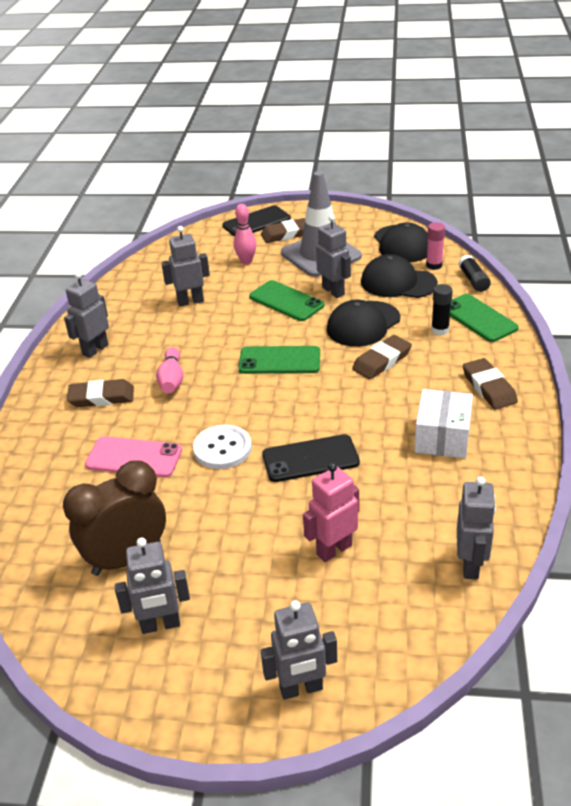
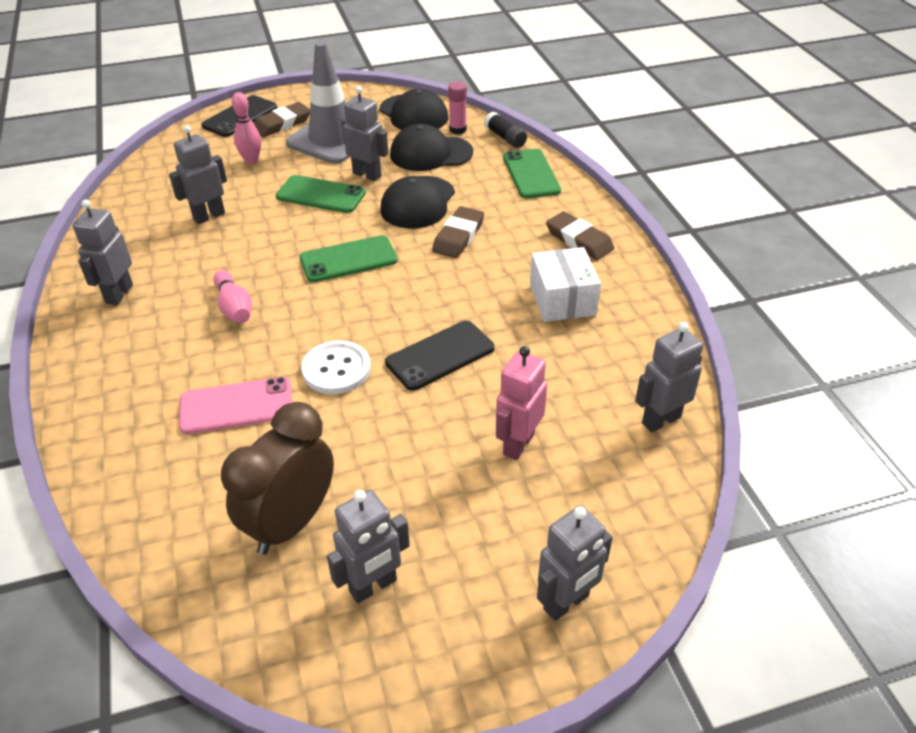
camera: 25 degrees left, 5 degrees up
(101, 397) = (157, 347): brown eraser -> none
(440, 330) = (500, 193): black glue stick -> none
(471, 565) = (660, 420): grey robot -> grey robot turned 105 degrees counterclockwise
(478, 318) = (531, 174): green phone -> green phone turned 45 degrees clockwise

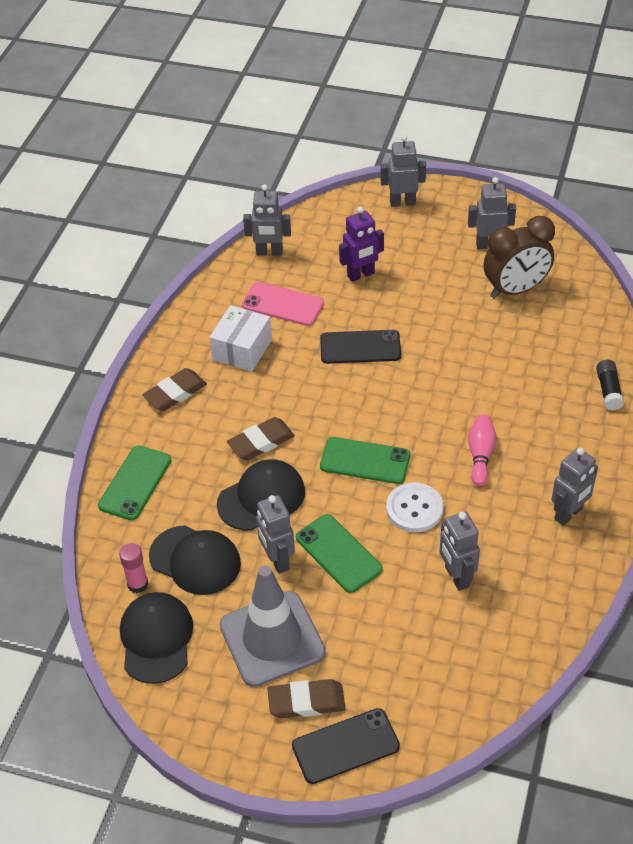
camera: 145 degrees left, 5 degrees up
(209, 216) = (456, 577): grey robot -> grey robot turned 75 degrees clockwise
(236, 406) = (515, 372): pink phone -> pink phone (282, 304)
(251, 160) = (375, 646): pink bowling pin -> none
(336, 369) = (435, 368): white button -> white button (414, 509)
(505, 138) = (106, 546): black glue stick -> black glue stick (608, 390)
(518, 444) = (361, 275): pink robot -> purple robot
(579, 240) = (175, 393): brown eraser -> brown eraser turned 60 degrees clockwise

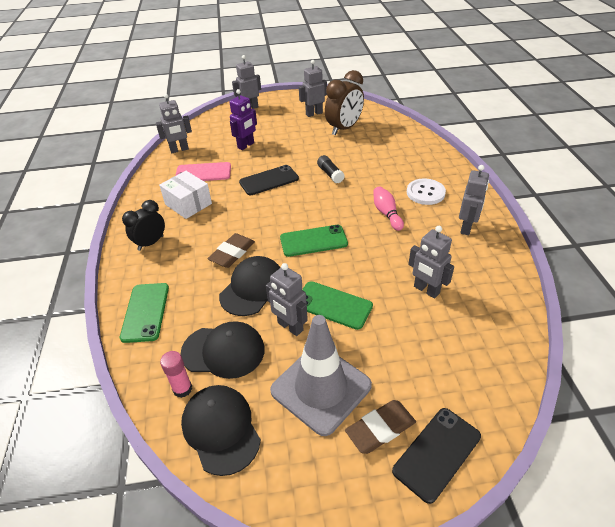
camera: 25 degrees left, 5 degrees down
(175, 393) = (151, 243): brown eraser -> black clock
(242, 349) = (188, 204): white box -> white box turned 45 degrees counterclockwise
(414, 509) = (367, 258): white button -> white button (425, 193)
(608, 390) = (434, 159): black glue stick -> black glue stick (330, 174)

